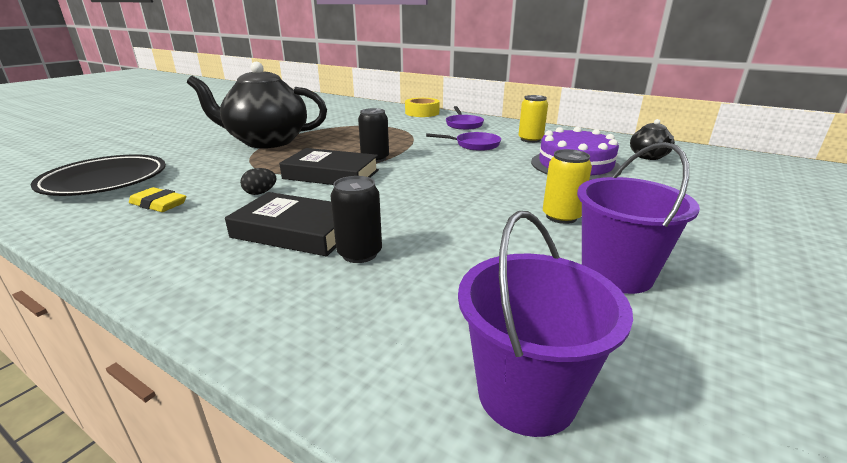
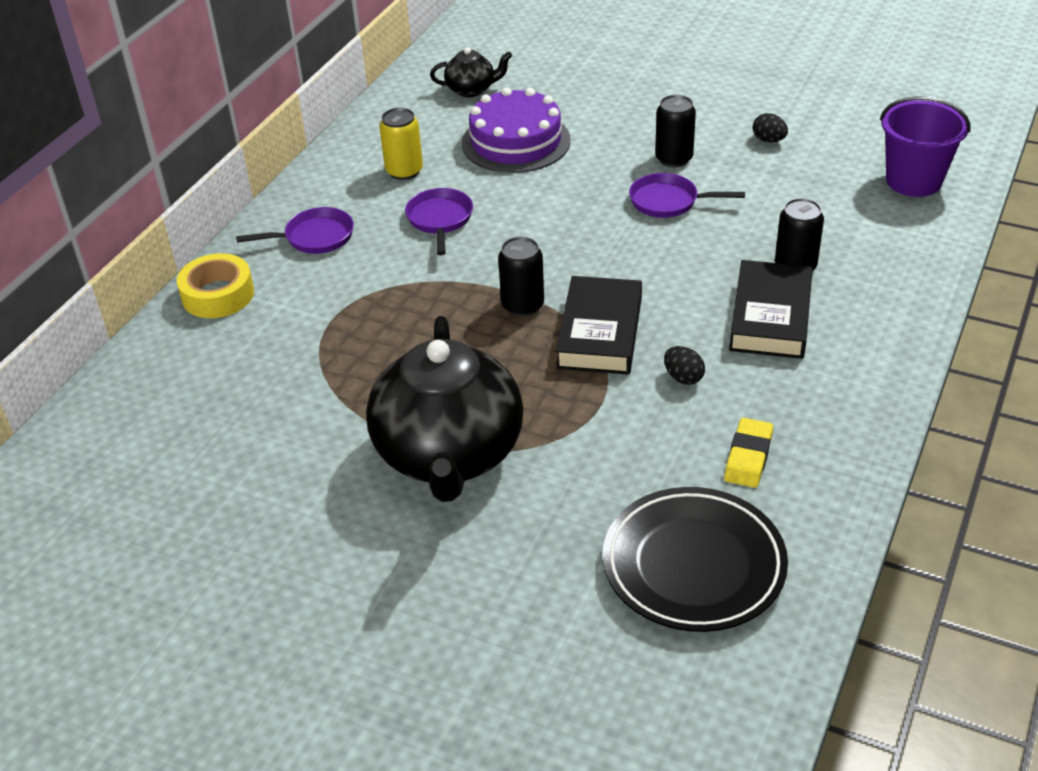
camera: 95 degrees left, 15 degrees up
(487, 208) = (668, 201): none -> purple pan
(561, 216) = (674, 159): yellow can -> black can
(616, 273) = (769, 140): purple bucket -> black egg

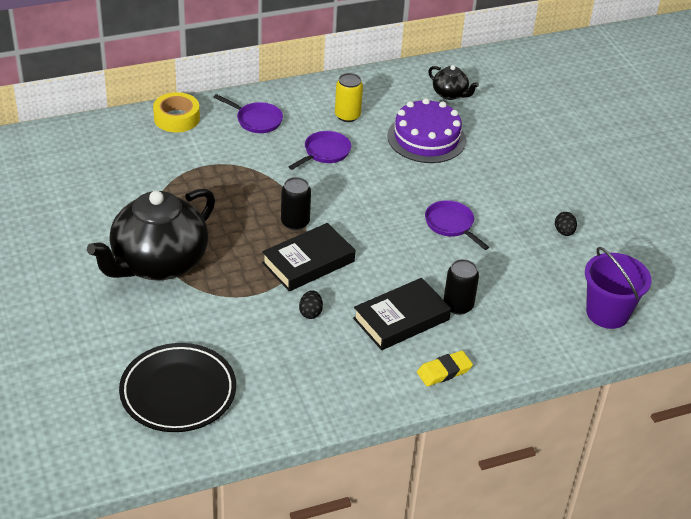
camera: 40 degrees right, 0 degrees up
(674, 159) = (493, 205): black can -> none
(748, 457) = (278, 370): yellow eraser -> yellow eraser (444, 371)

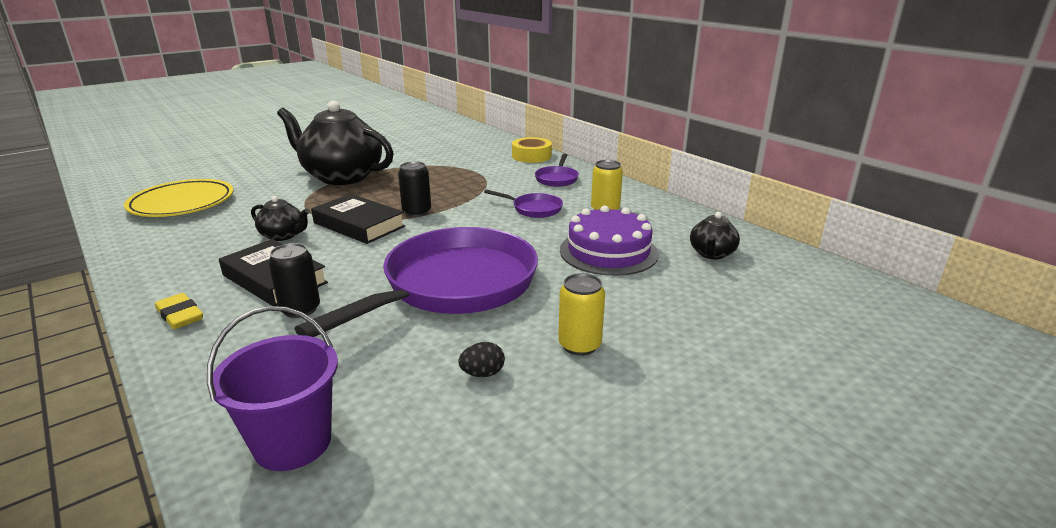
camera: 75 degrees right, 15 degrees down
(178, 392) = (182, 204): black plate -> yellow plate
(310, 313) = (283, 235): black egg -> black teapot
(451, 225) = (453, 286): purple pan -> purple pan, size x2.41
(546, 187) = (579, 345): none -> yellow can

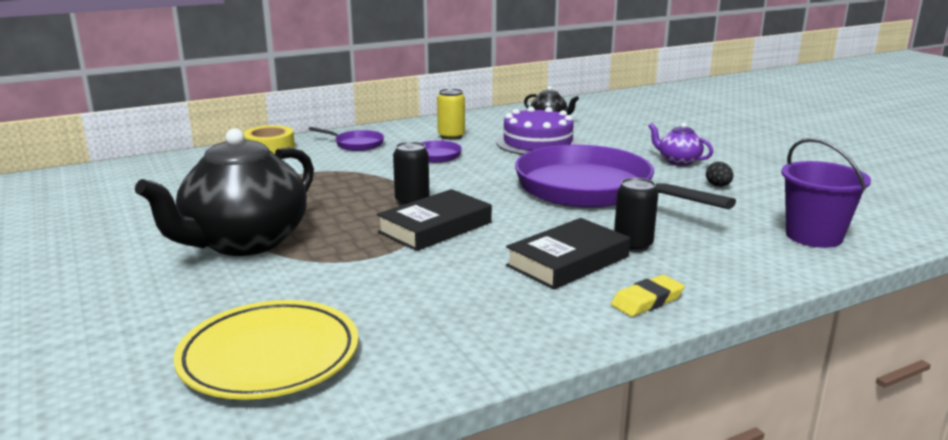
camera: 80 degrees left, 5 degrees down
(283, 235) = (449, 266): black teapot -> none
(579, 345) = (678, 161): yellow can -> purple teapot

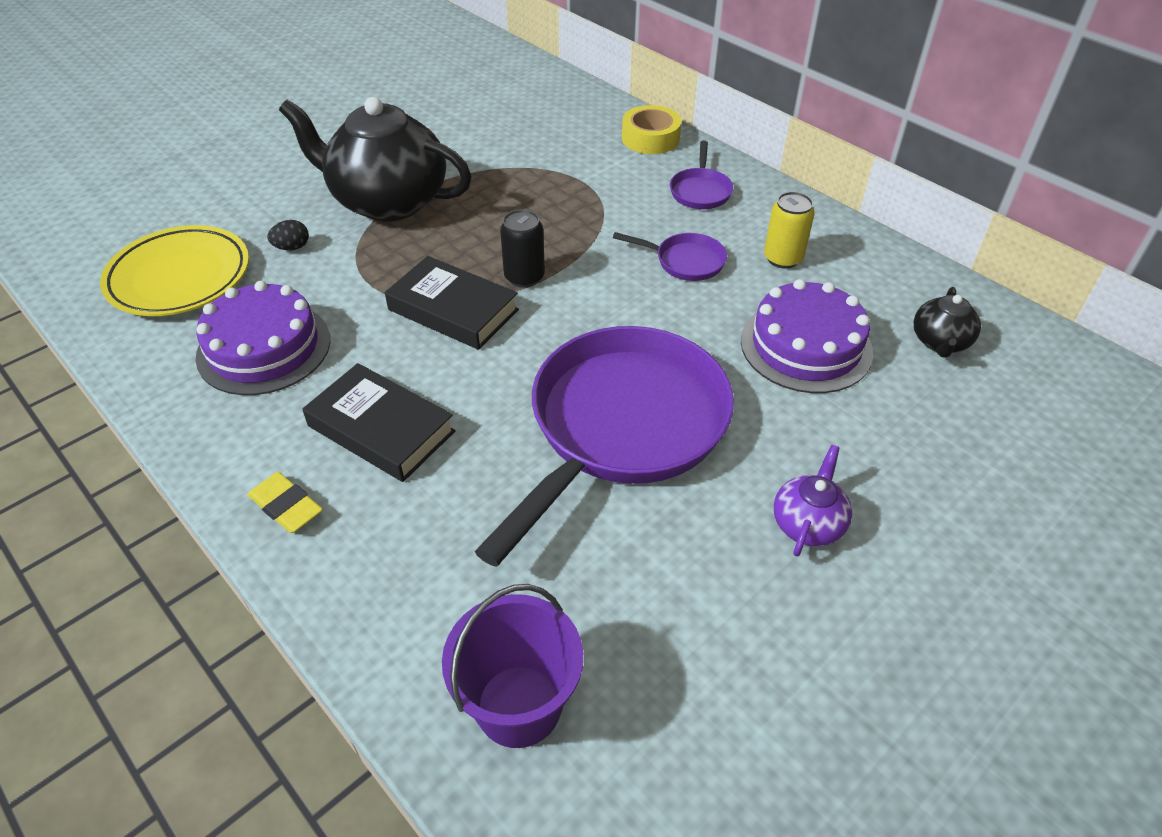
camera: 75 degrees right, 25 degrees up
(434, 308) = (264, 348): none -> purple cake
(633, 245) = (439, 484): black can -> none
(718, 186) = (704, 580): black egg -> black egg (292, 247)

